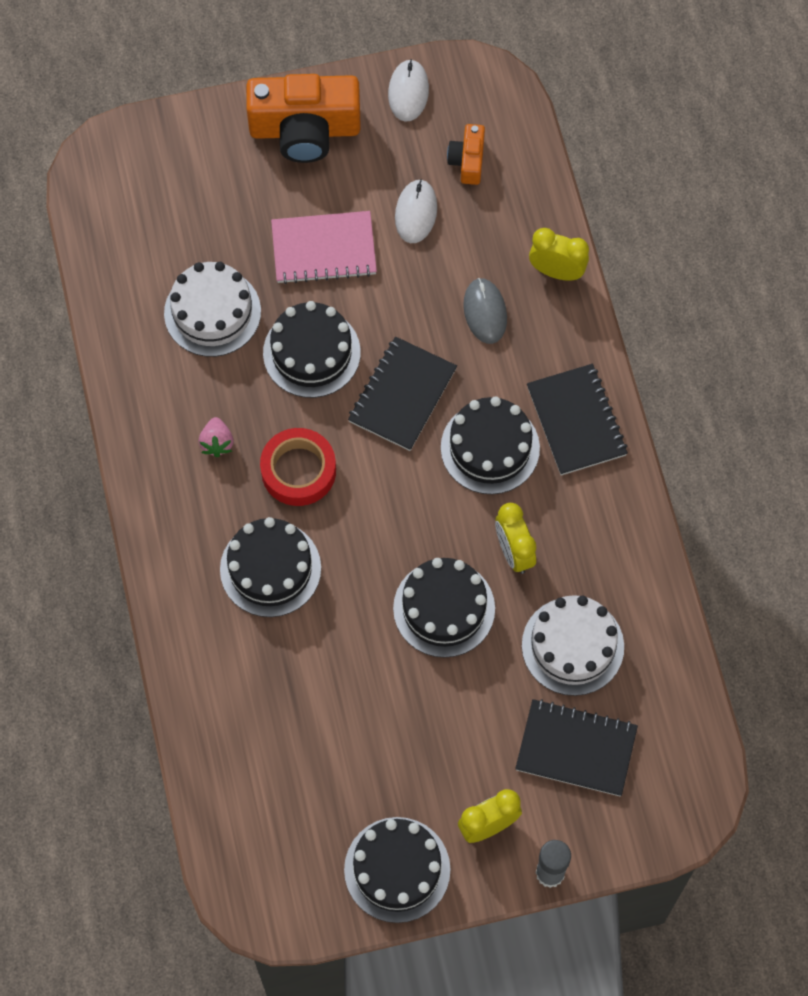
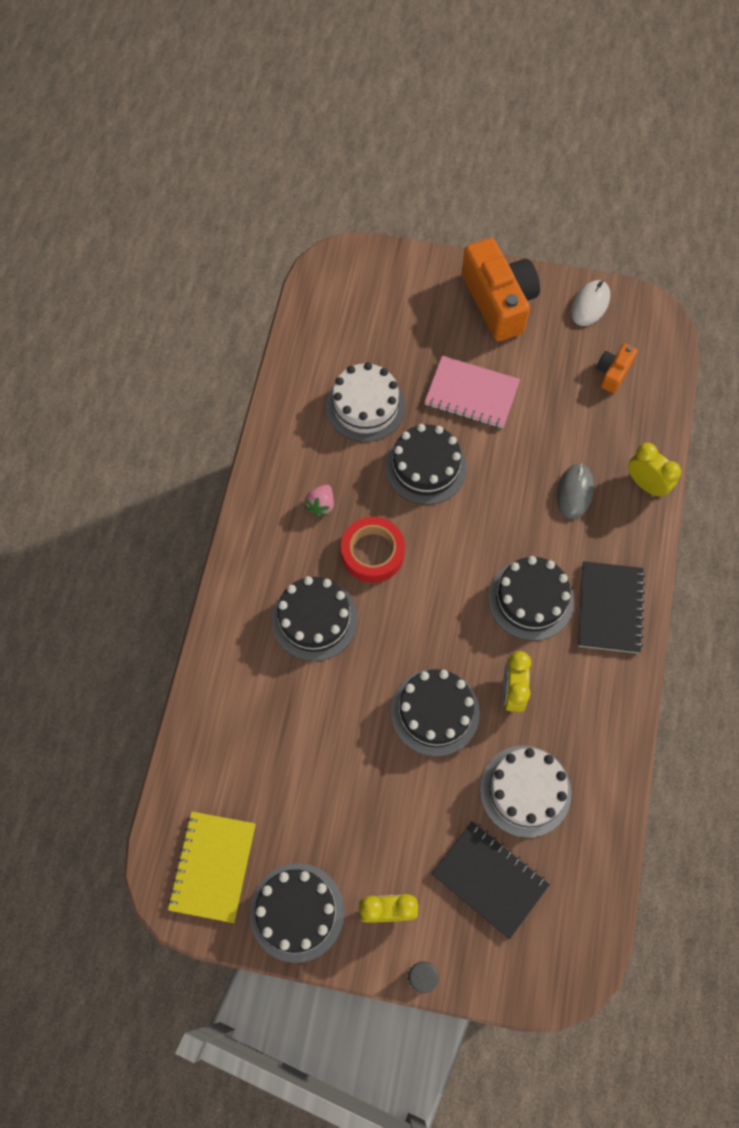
camera: 25 degrees right, 0 degrees up
(288, 866) = (213, 867): none -> yellow notebook
(305, 130) = (498, 301): orange camera -> orange camera turned 135 degrees counterclockwise
(402, 395) = (480, 529): black notebook -> none
(416, 213) = (555, 395): white mouse -> none

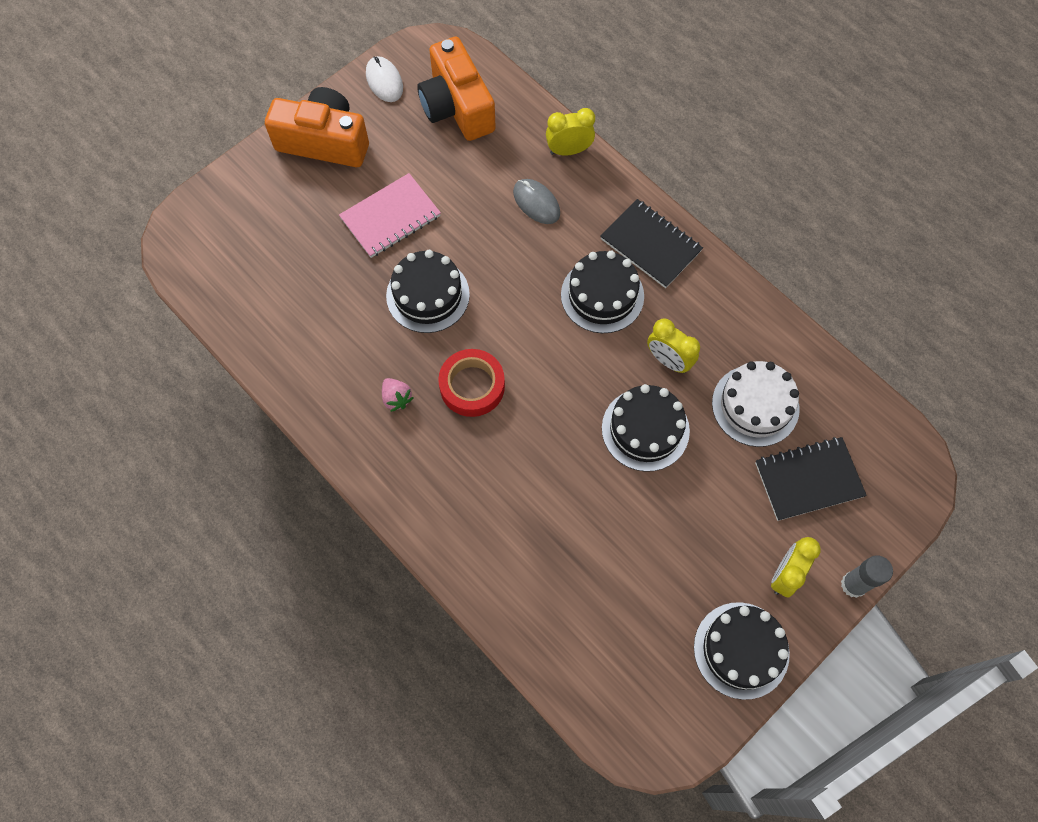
camera: 55 degrees left, 0 degrees up
(213, 867) = (657, 697): yellow notebook -> none
(314, 619) = (497, 471): black cake -> none
(365, 406) = (334, 304): white cake -> none
(613, 372) = (457, 107): orange camera -> orange camera, size x2.05

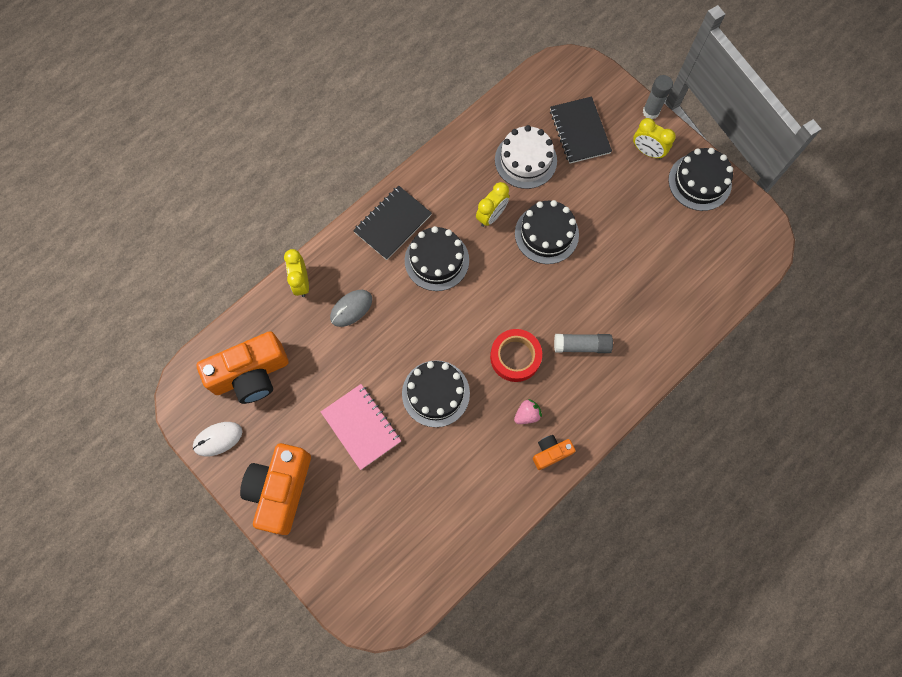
camera: 90 degrees left, 5 degrees up
(346, 425) = (551, 453): none -> orange camera
(486, 469) = (582, 345): none -> grey glue stick

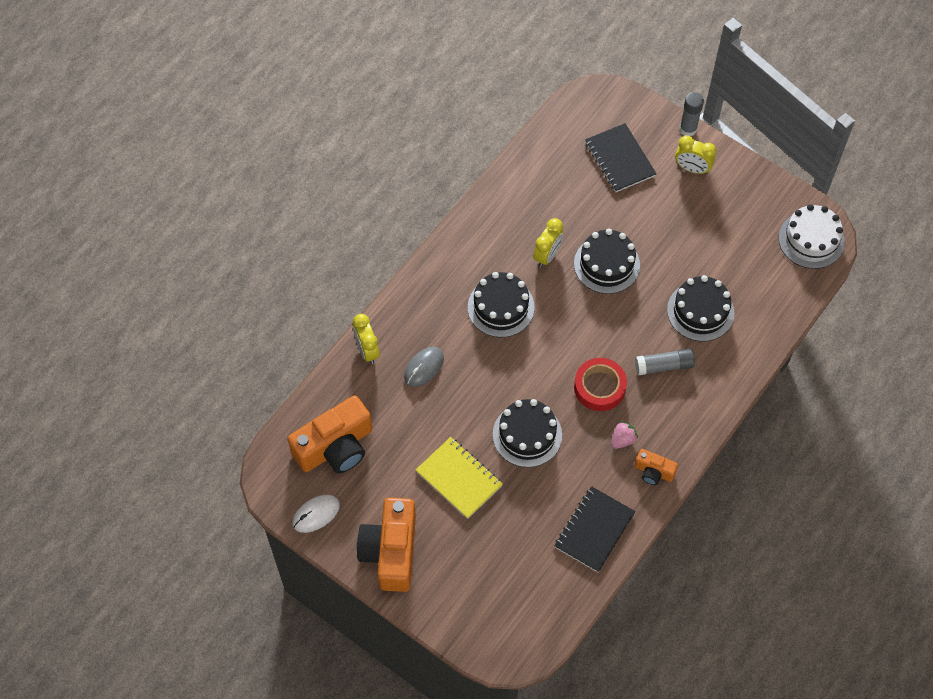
camera: 10 degrees left, 10 degrees down
(361, 427) = (459, 479): pink notebook -> yellow notebook
(392, 223) = (448, 278): black notebook -> black notebook (594, 530)
(525, 160) = (570, 196): white cake -> white cake (811, 240)
(551, 453) = (653, 472): orange camera -> orange camera turned 120 degrees counterclockwise
(699, 182) = (750, 190): black cake -> black cake (700, 311)

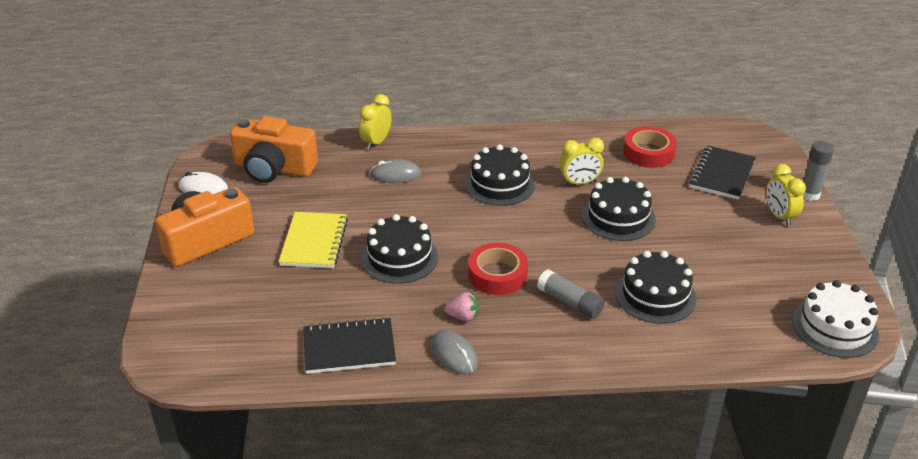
camera: 50 degrees right, 25 degrees down
(553, 181) = (648, 152): none -> red tape
(653, 472) = (454, 354): orange camera -> grey mouse

